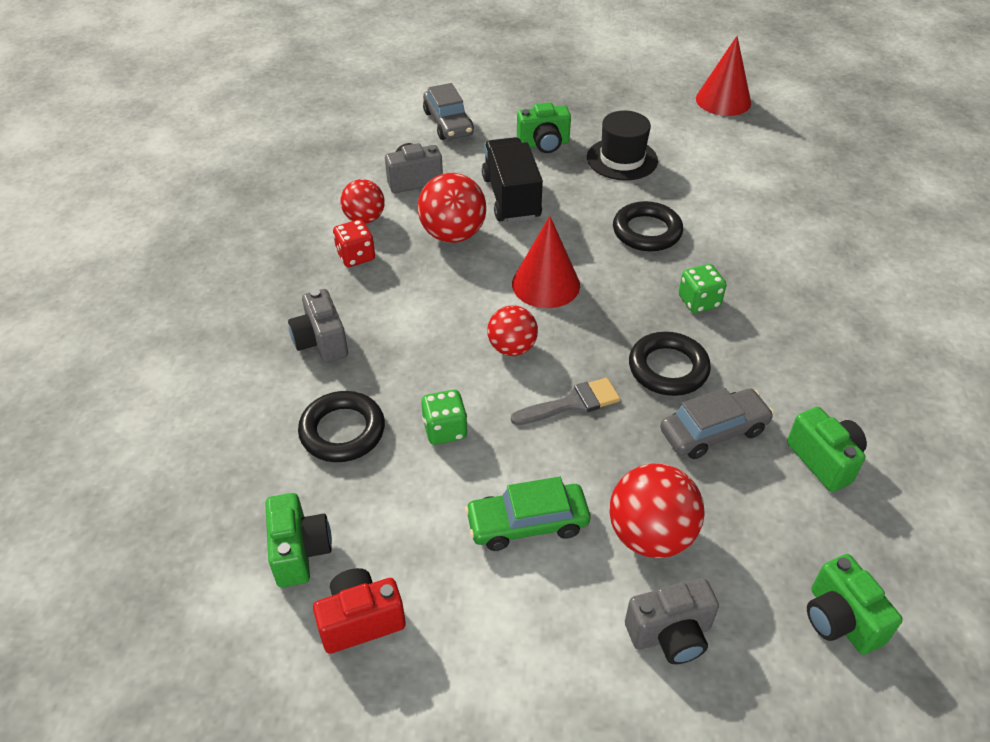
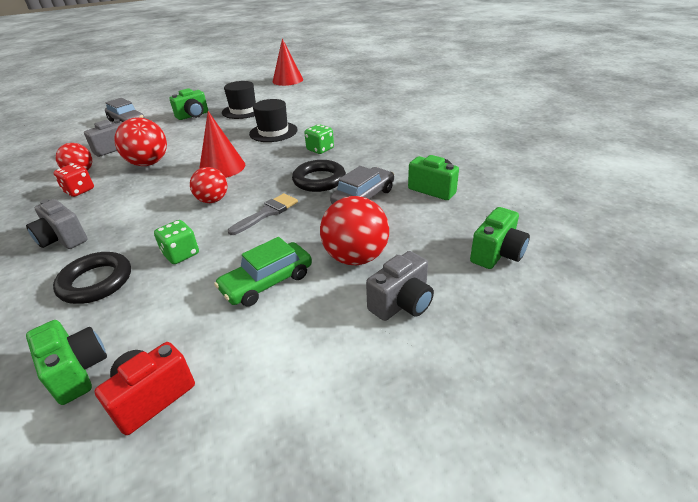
camera: 25 degrees left, 10 degrees down
(511, 198) = (182, 140): black truck -> none
(647, 231) = (273, 132): black ring -> black hat
(840, 620) = (497, 254): green camera -> green camera turned 90 degrees counterclockwise

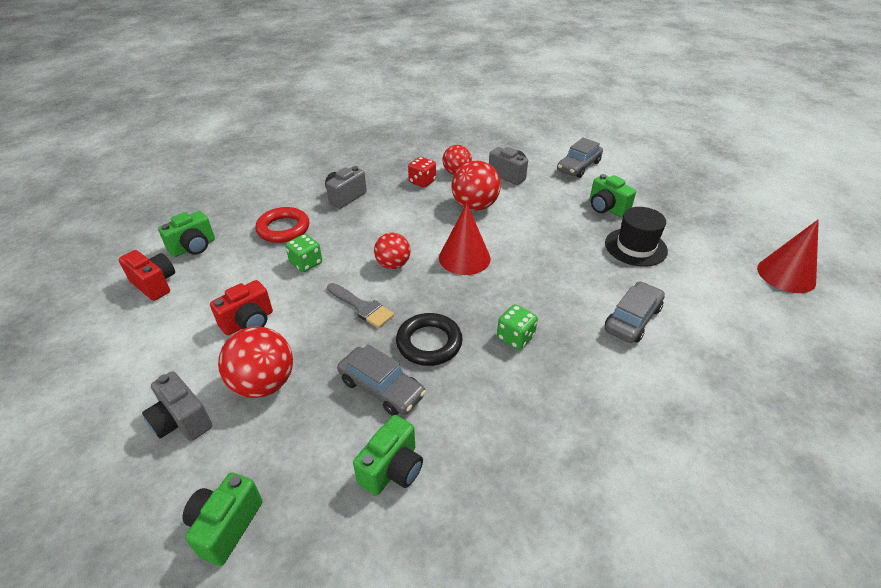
camera: 85 degrees right, 5 degrees up
(96, 282) = (283, 229): black ring -> red ring
(267, 282) = (249, 322): green car -> red camera
(273, 132) = (567, 285): black hat -> none
(312, 116) = (632, 319): none -> grey car
(497, 254) = (226, 526): green camera -> green camera turned 75 degrees clockwise

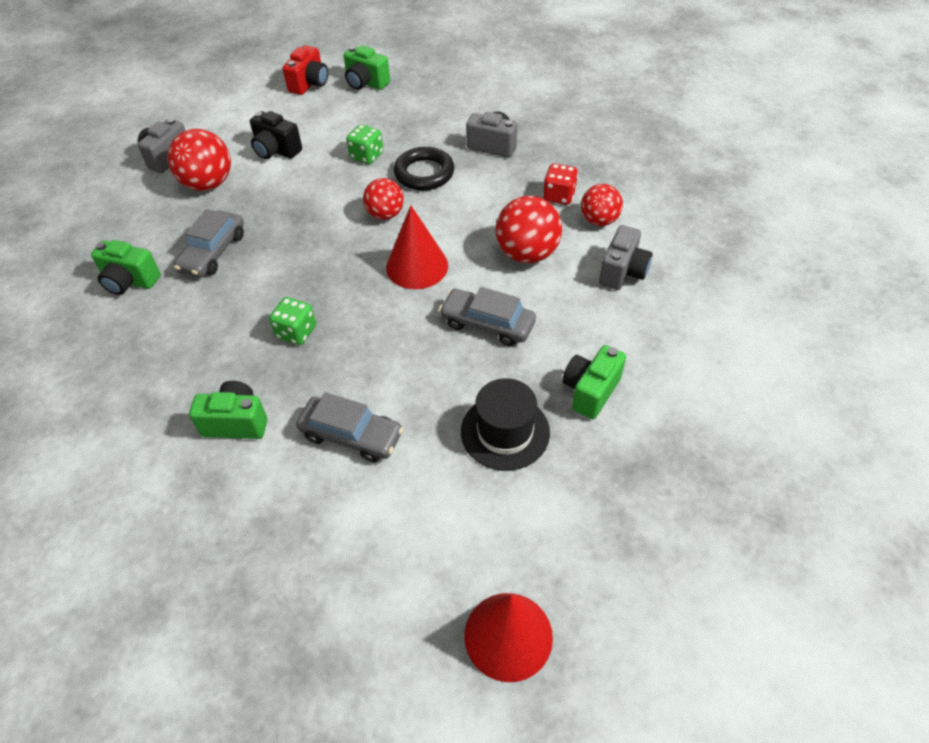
camera: 75 degrees right, 10 degrees up
(226, 526) = (81, 211): green camera -> green camera (236, 422)
(249, 322) = (276, 150): red camera -> black camera
(283, 229) = (416, 123): red ring -> none
(362, 307) = (313, 211): grey brush -> none
(429, 343) = (274, 269): black ring -> black ring (424, 173)
(578, 166) = (696, 346): grey car -> grey car (487, 324)

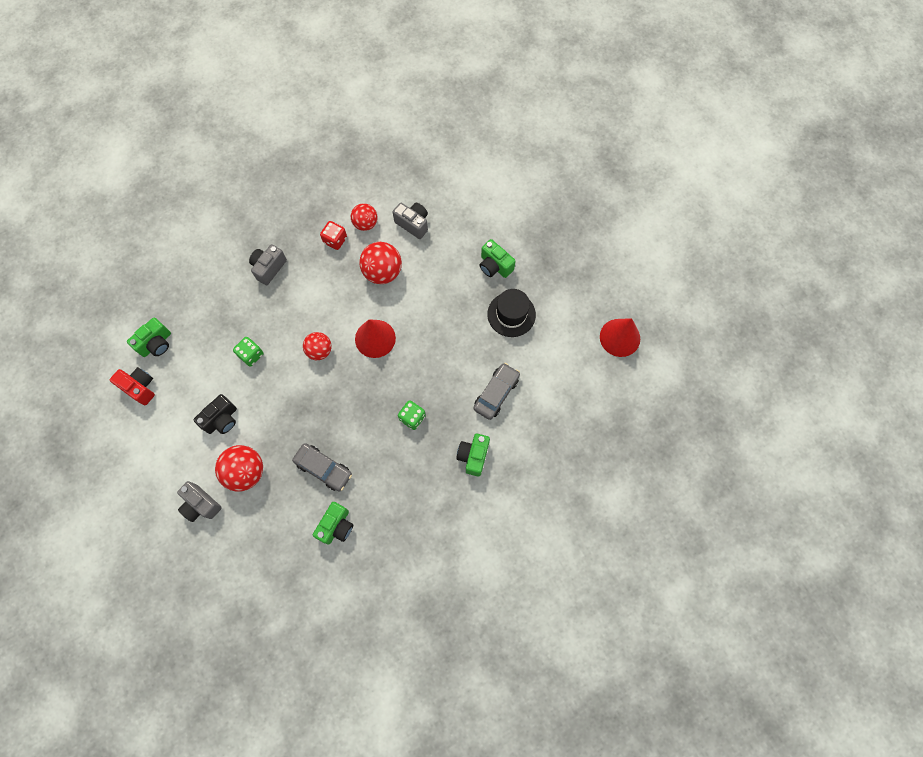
camera: 80 degrees left, 20 degrees up
(424, 173) = (284, 319): black ring -> none
(487, 324) = (434, 307): grey car -> none

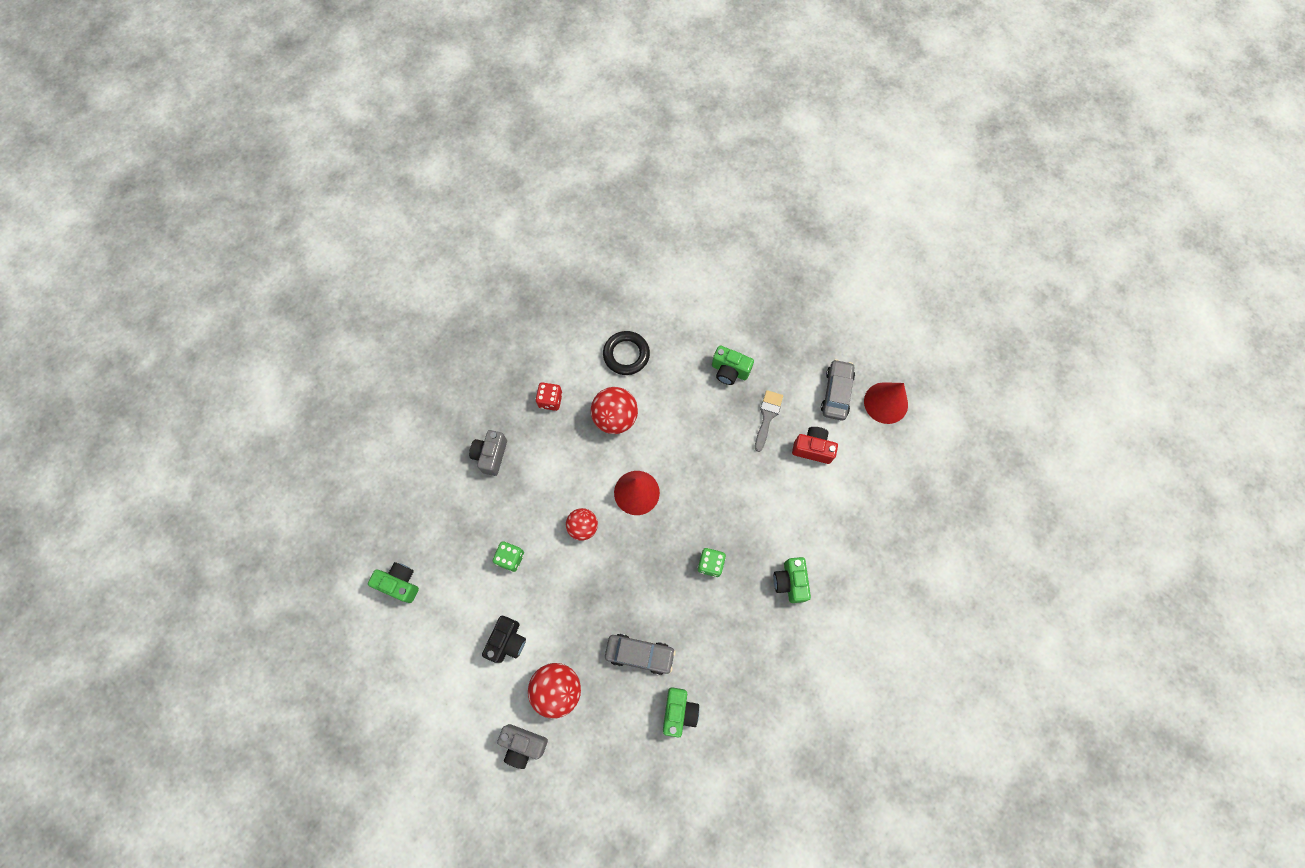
camera: 20 degrees left, 0 degrees up
(140, 387) = (402, 639): red camera -> red camera (812, 448)
(156, 344) = (400, 583): green camera -> green camera turned 90 degrees counterclockwise
(365, 223) = (575, 371): red ball -> none
(413, 224) = (626, 354): grey camera -> black ring
(496, 393) = (786, 506): grey car -> grey car (836, 393)
(511, 314) = (767, 417): black hat -> grey brush

